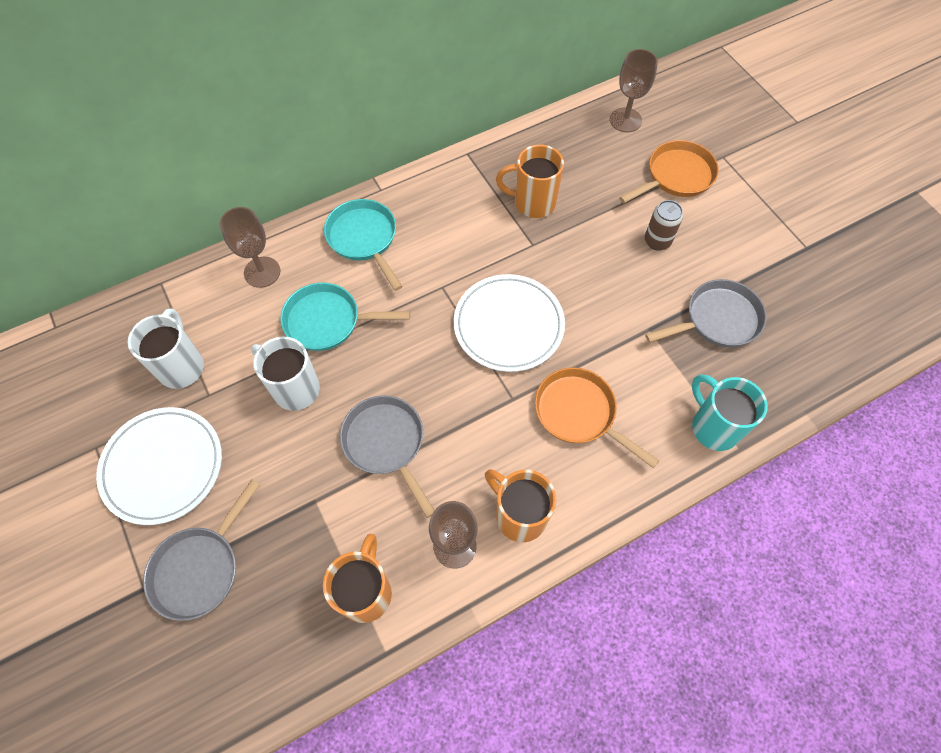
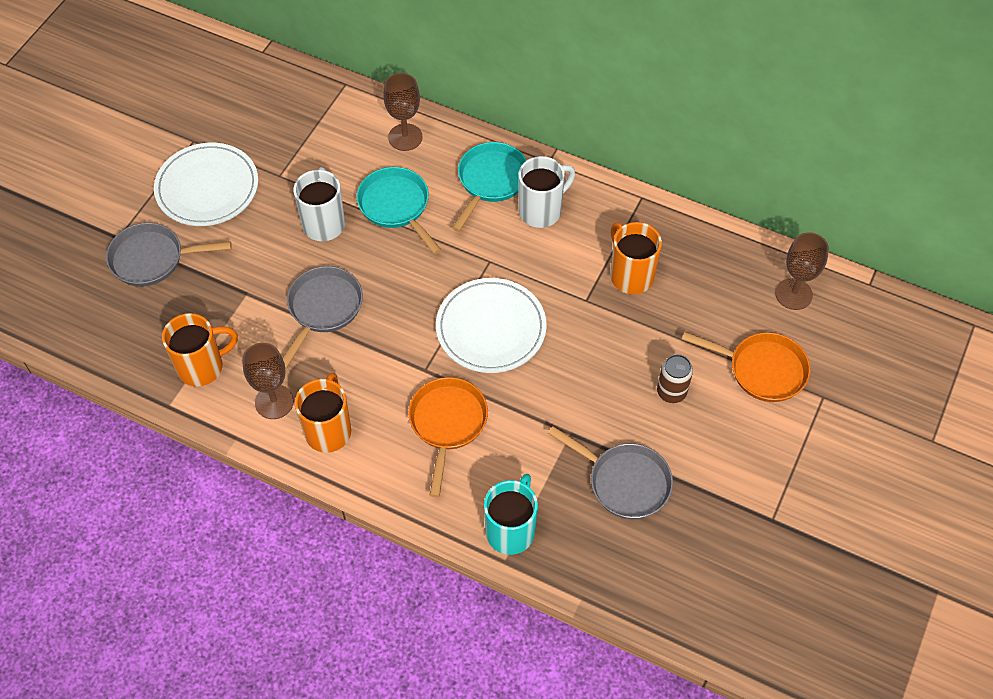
camera: 55 degrees right, 5 degrees down
(182, 366) = (289, 144): white mug -> white mug (542, 210)

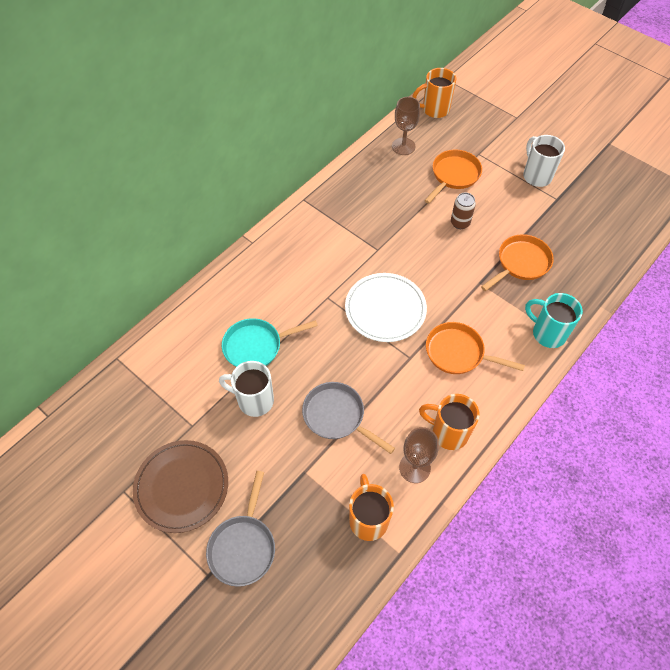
camera: 75 degrees left, 0 degrees up
(207, 188) = (182, 487): white plate -> brown plate
(405, 137) = (191, 327): brown goblet -> none
(491, 181) = (256, 281): turquoise pan -> none
(542, 210) = (294, 256): white mug -> white mug (536, 176)
(624, 482) = (521, 263): grey pan -> orange pan
(630, 275) = (365, 221): orange mug -> orange mug (434, 110)

